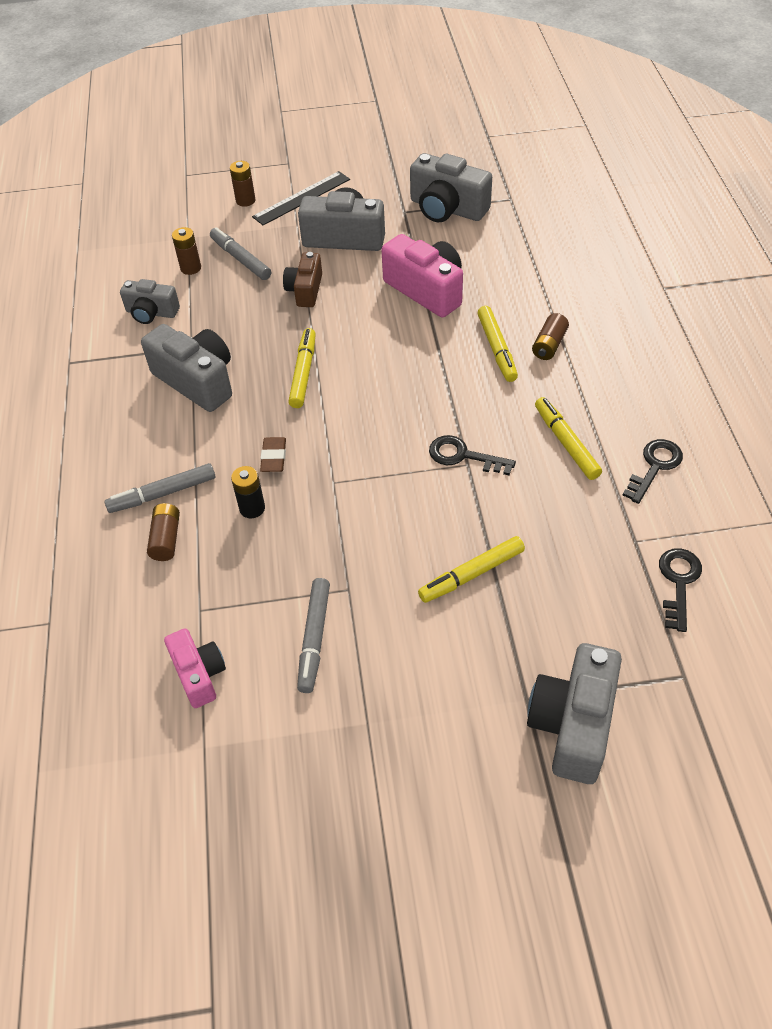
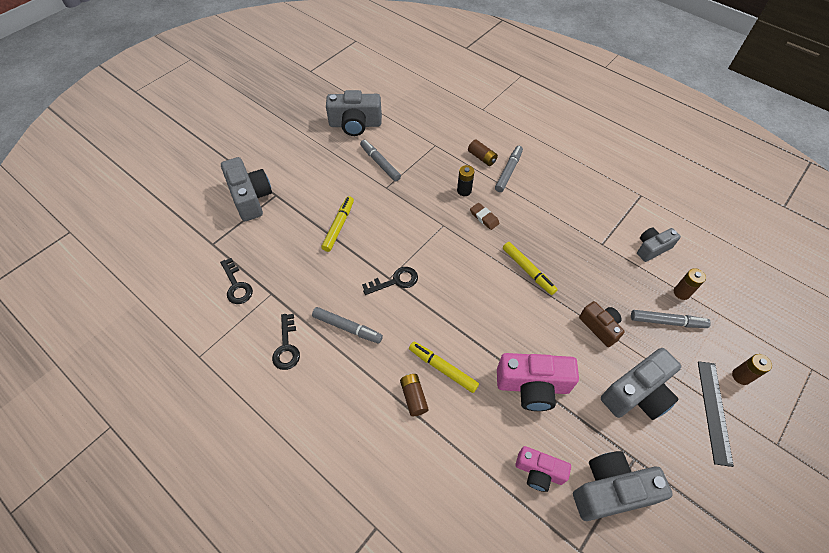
camera: 135 degrees right, 5 degrees up
(197, 381) = (571, 228): grey camera -> grey camera (355, 124)
(199, 674) = (409, 128): pink camera -> pink camera (539, 472)
(566, 443) = (347, 327): yellow marker -> grey marker

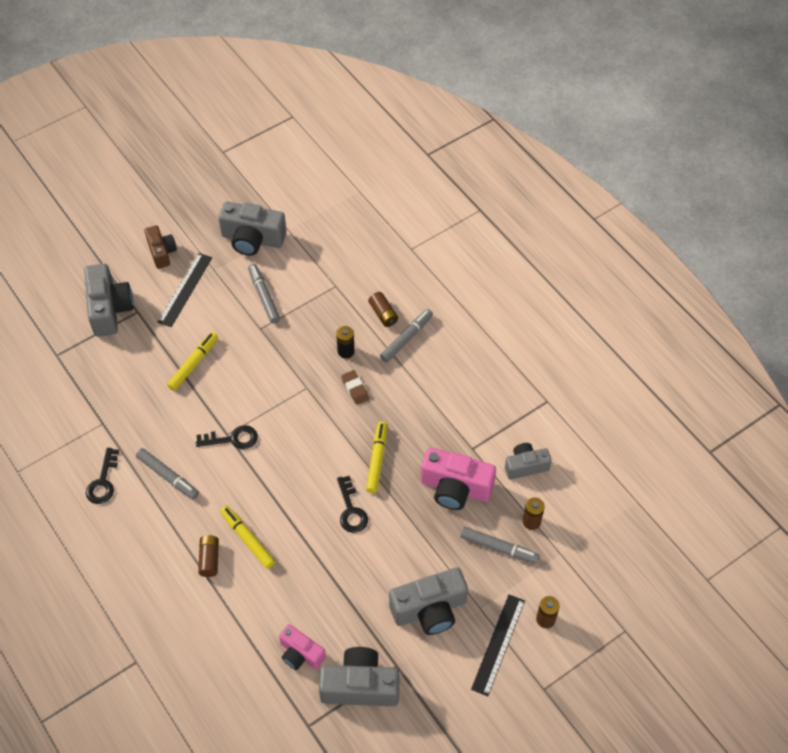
camera: 15 degrees right, 0 degrees up
(236, 285) = (70, 407): black key -> black key (351, 510)
(312, 170) = (185, 289): none -> black ruler
(528, 271) = (377, 460): yellow marker -> yellow marker turned 150 degrees counterclockwise
(532, 386) = (329, 577): pink camera -> pink camera (455, 488)
(600, 327) = (425, 536): brown camera -> brown camera (161, 252)

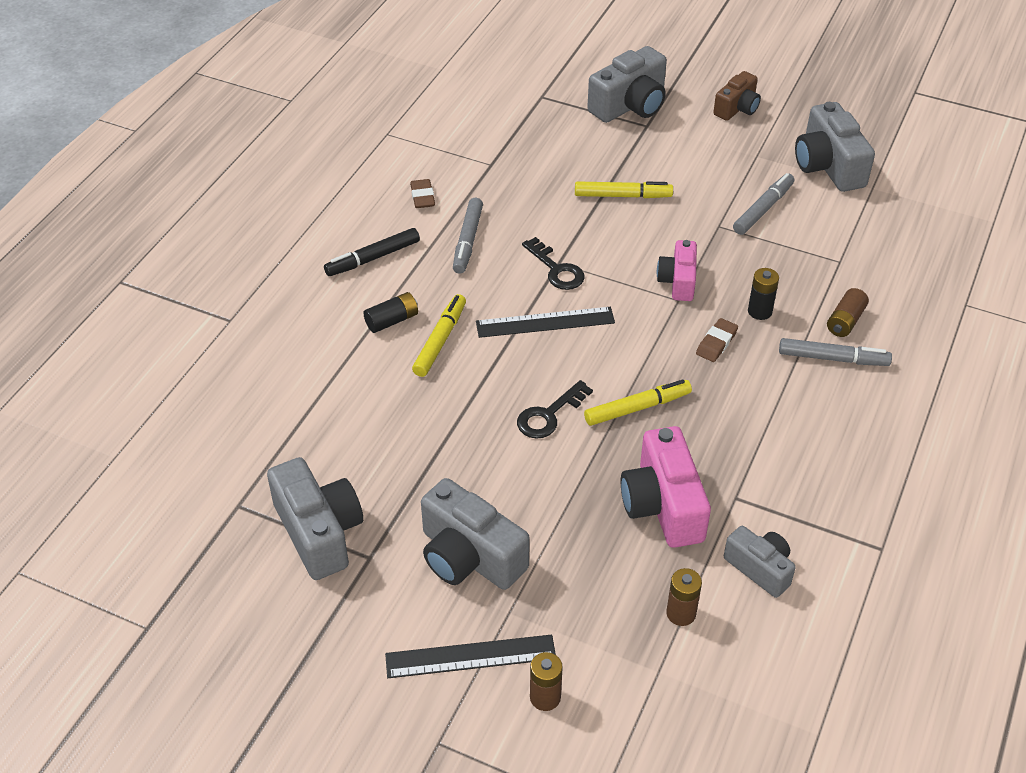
camera: 60 degrees right, 10 degrees down
(103, 482) = (422, 197): black key -> brown eraser
(141, 543) = (373, 258): none -> black marker
(185, 289) = (709, 146): black ruler -> black ruler (545, 322)
(209, 559) = (392, 320): brown battery -> black battery
(300, 654) = (326, 455): pink camera -> pink camera (678, 281)
(499, 548) = (612, 593): grey marker -> none

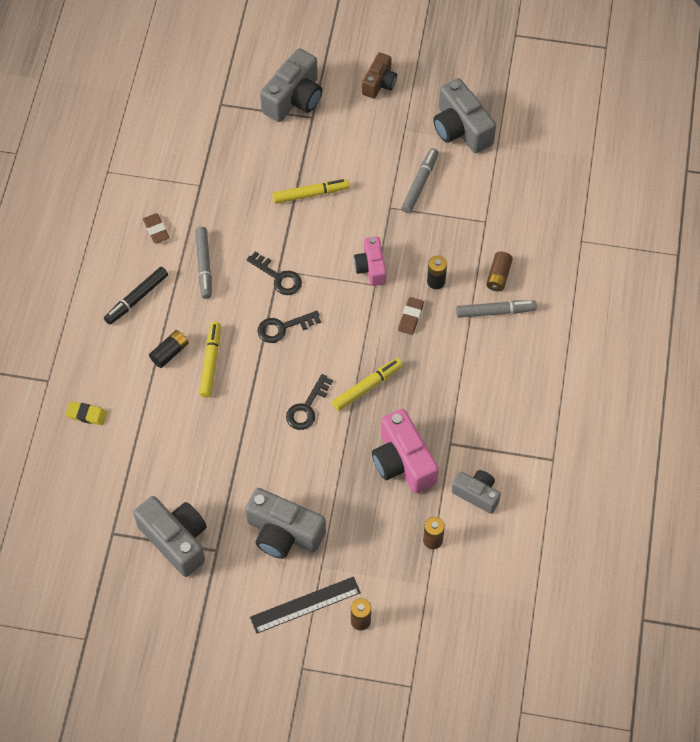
camera: 15 degrees left, 15 degrees up
(261, 365) = (86, 415): none -> yellow eraser
(545, 322) = (283, 328): black ruler -> black key

